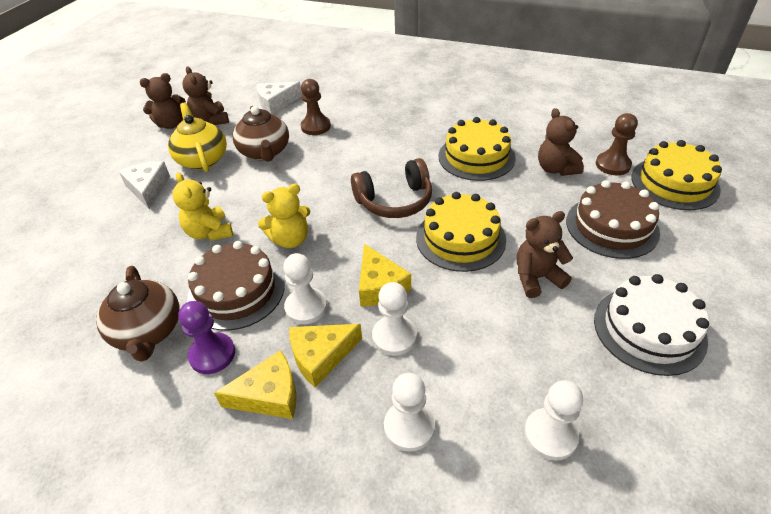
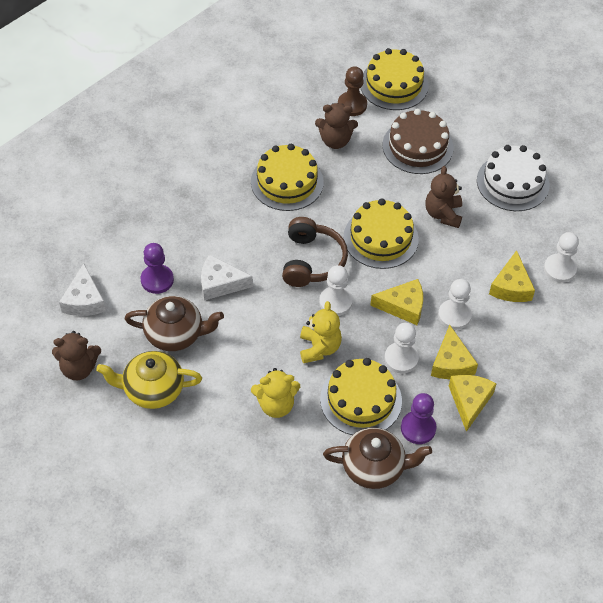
camera: 70 degrees left, 10 degrees up
(148, 189) = (176, 445): white cheese -> white cheese (220, 284)
(171, 124) = (60, 407): brown teddy bear -> none
(236, 291) = (361, 400): brown cake -> yellow cake
(316, 126) = (157, 280): brown pawn -> purple pawn
(409, 427) = (525, 334): white pawn -> white pawn (335, 302)
(478, 383) = (511, 286): none -> yellow cheese

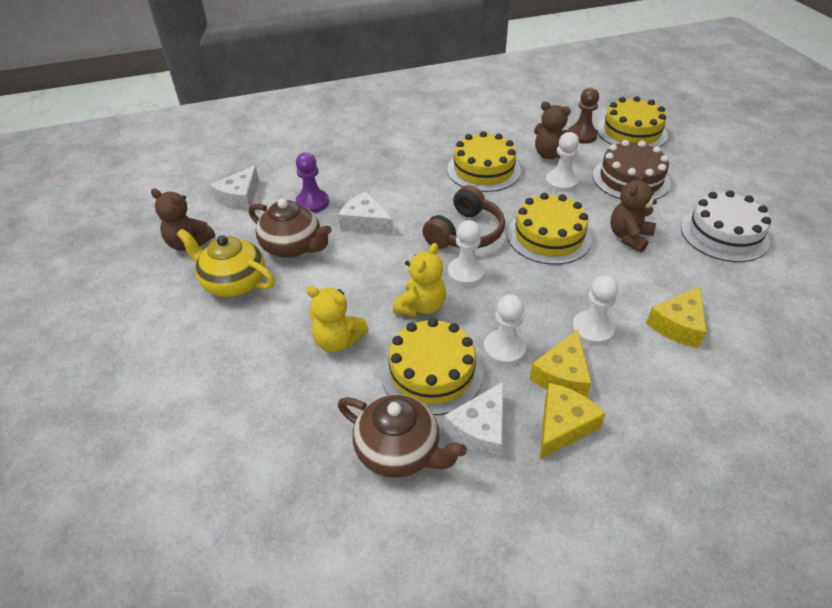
camera: 30 degrees right, 10 degrees down
(403, 306) = (537, 301): yellow cheese -> none
(418, 428) = (480, 429): purple pawn -> white cheese
(559, 269) = (750, 328): white pawn -> white pawn (561, 182)

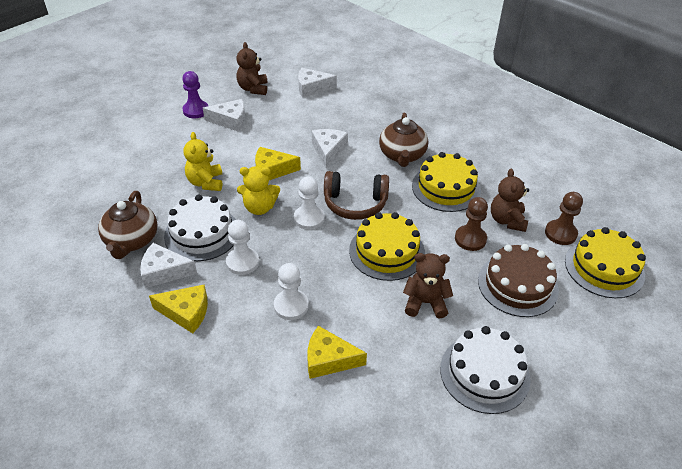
camera: 60 degrees right, 0 degrees up
(233, 283) = (230, 121): yellow teapot -> white cheese
(293, 247) = (279, 130): brown teapot -> brown teapot (402, 155)
(312, 203) = (331, 119): purple pawn -> purple pawn (196, 110)
(432, 372) = (202, 233): yellow cake -> white cake
(561, 182) = (470, 239): white pawn -> brown pawn
(562, 375) = (233, 300): yellow cheese -> yellow cheese (272, 170)

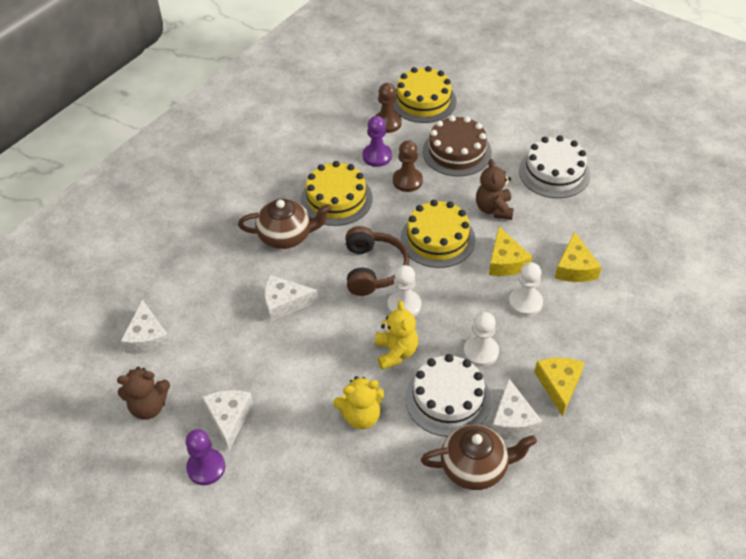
camera: 95 degrees left, 5 degrees up
(272, 170) = (328, 352): yellow cheese -> yellow cheese (505, 261)
(507, 220) = (377, 156): brown teddy bear -> purple pawn

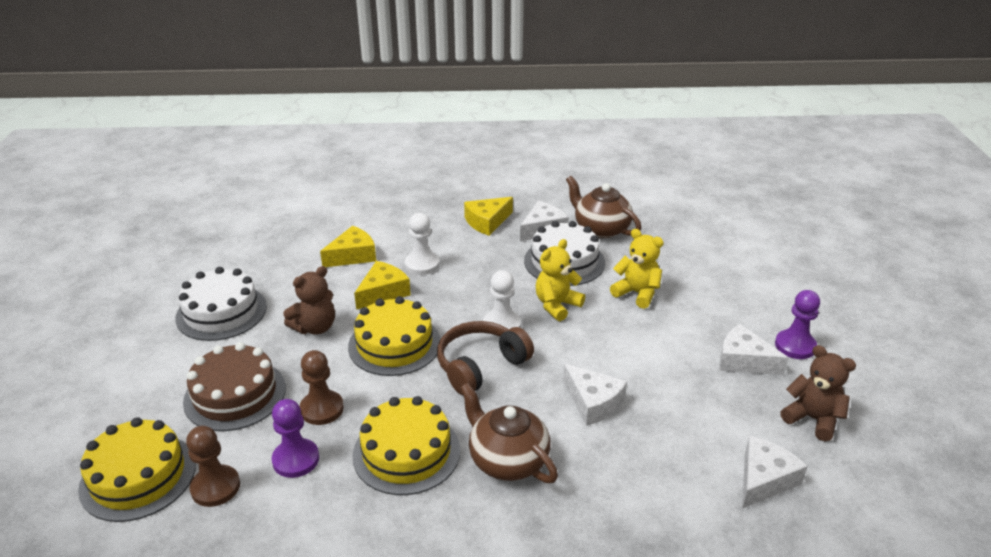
camera: 130 degrees left, 15 degrees down
(229, 418) = (743, 361): white cheese -> white cheese turned 75 degrees clockwise
(481, 352) = (500, 265): white pawn -> none

